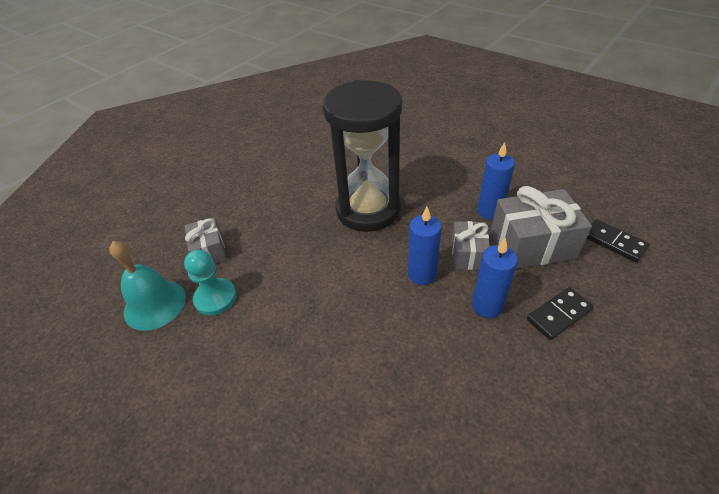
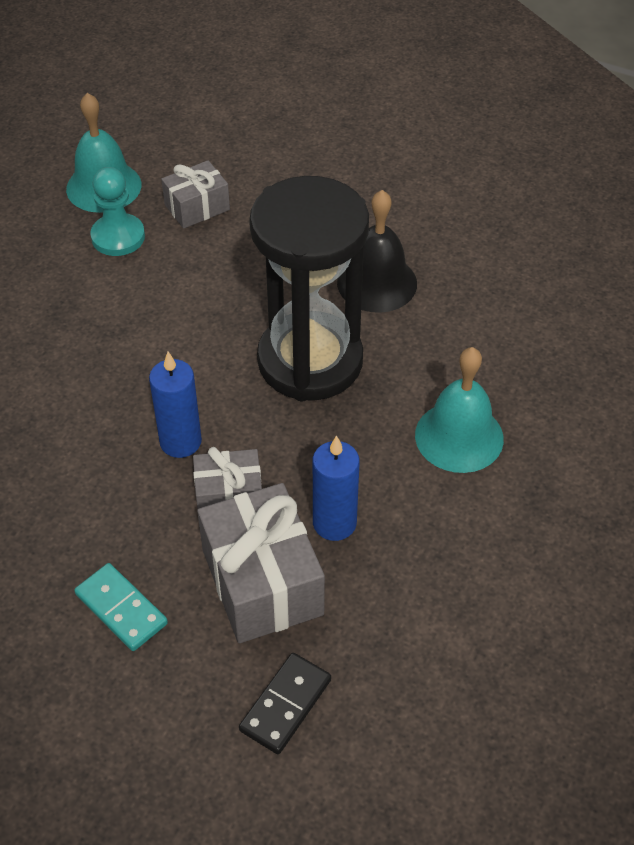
camera: 75 degrees right, 5 degrees up
(315, 177) = (377, 283): none -> black bell
(434, 161) = (459, 436): none -> turquoise bell
(487, 306) = (129, 521): blue candle -> none
(558, 314) = (121, 609): black domino -> turquoise domino

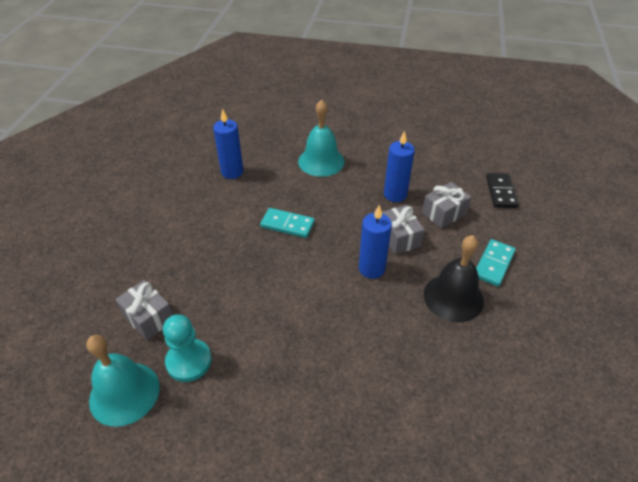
camera: 105 degrees left, 5 degrees down
(262, 582) = (444, 213): grey gift -> grey gift, size x0.58
(286, 705) = (501, 192): black domino -> black domino turned 75 degrees clockwise
(310, 361) = (287, 224): black hourglass -> turquoise domino
(377, 283) = (214, 208): black bell -> black bell (453, 297)
(459, 312) = (232, 172): none -> blue candle

